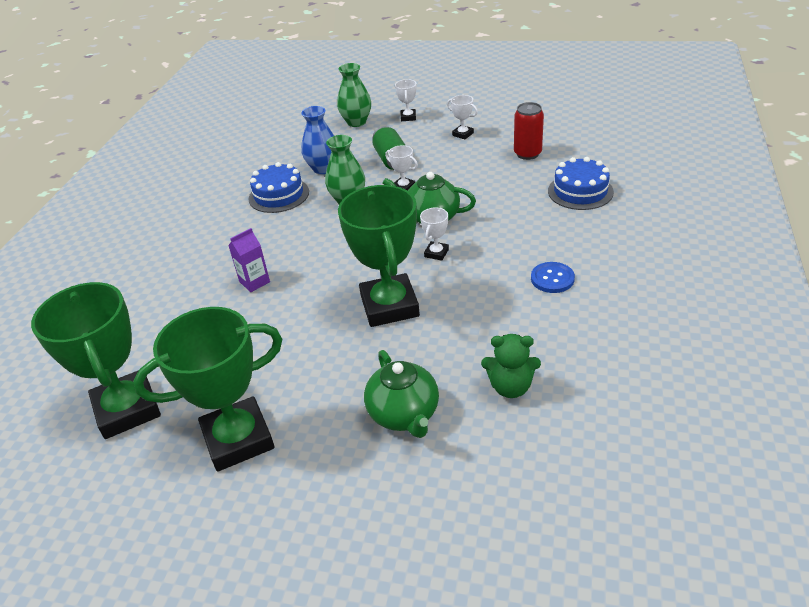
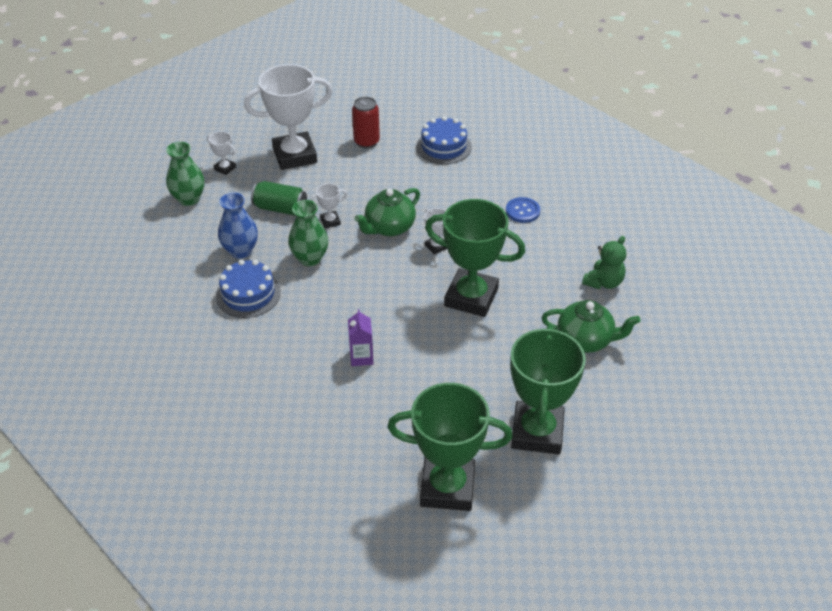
camera: 60 degrees left, 5 degrees up
(463, 134) = (295, 155): white trophy -> white trophy, size x2.41

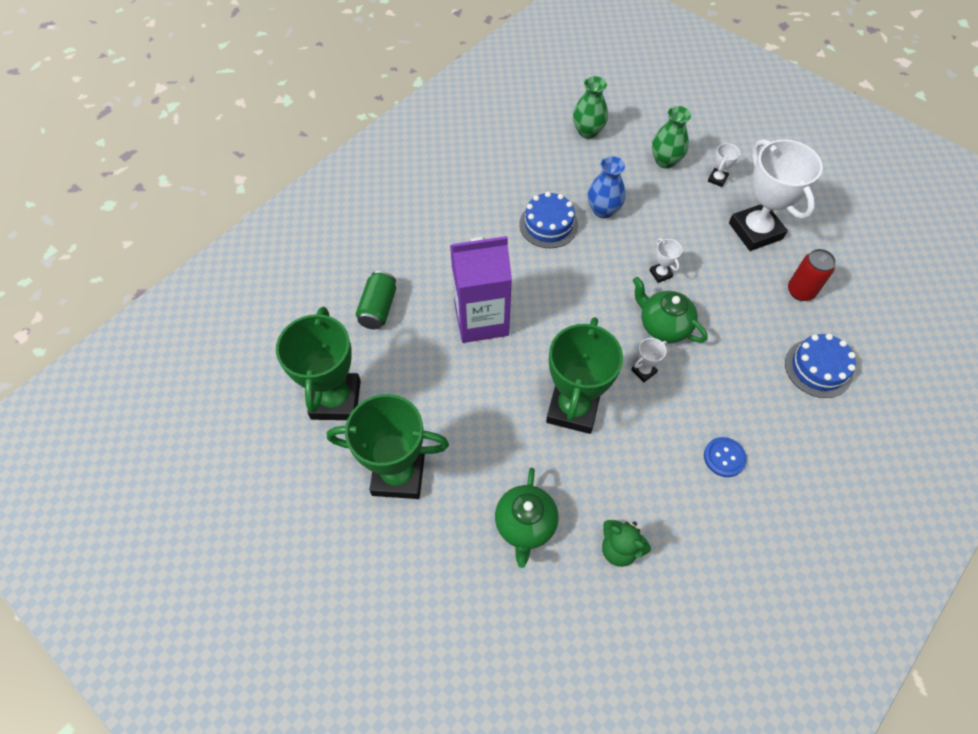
camera: 85 degrees right, 15 degrees up
(280, 208) = (669, 231): green can -> green can (378, 308)
(310, 258) = (603, 264): green vase -> green vase (587, 131)
(361, 357) = (481, 319): purple carton -> purple carton, size x2.28

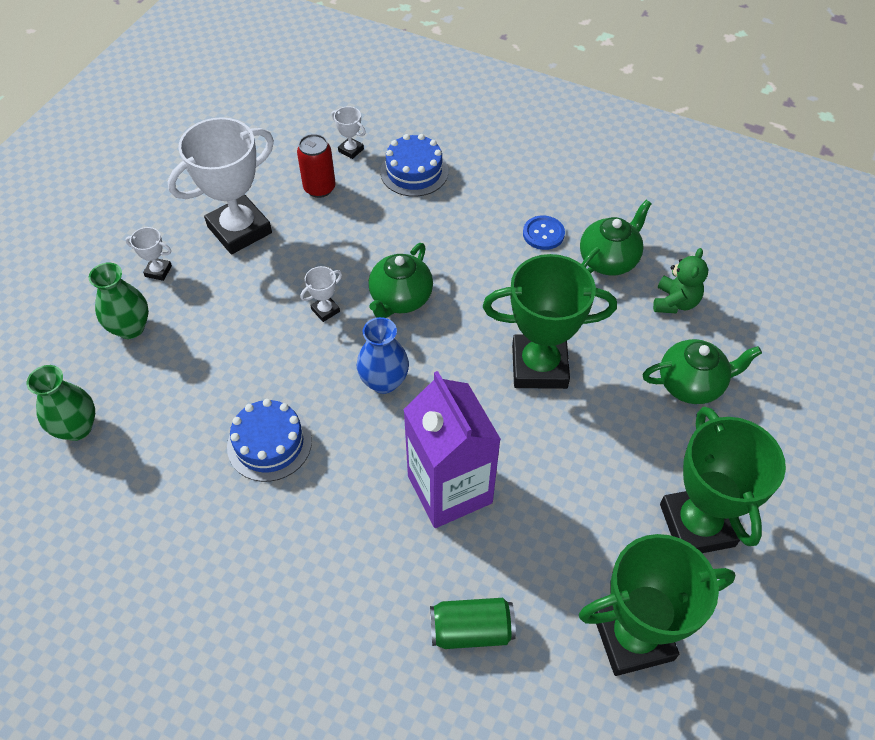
camera: 105 degrees left, 5 degrees down
(603, 210) = (232, 384): blue vase -> blue vase (384, 381)
(643, 371) = (467, 309): white trophy -> white trophy (351, 150)
(682, 506) = (609, 260): none -> green teapot

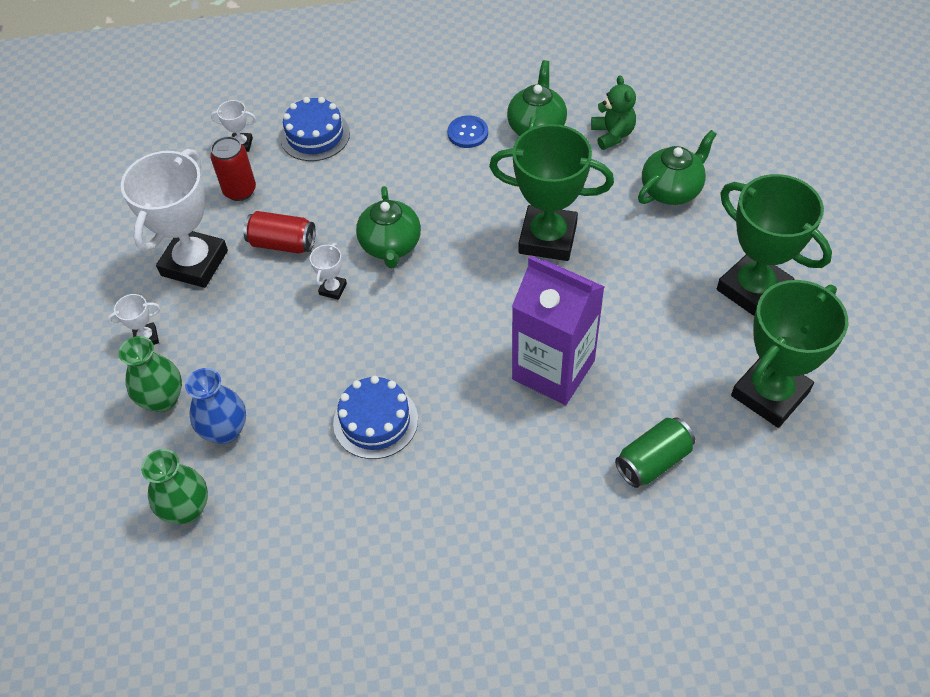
camera: 30 degrees left, 0 degrees up
(317, 250) = (282, 243): none -> red can
(384, 381) = (432, 318): blue vase -> blue vase (225, 430)
(539, 366) = (547, 238): green trophy -> green trophy turned 45 degrees clockwise

